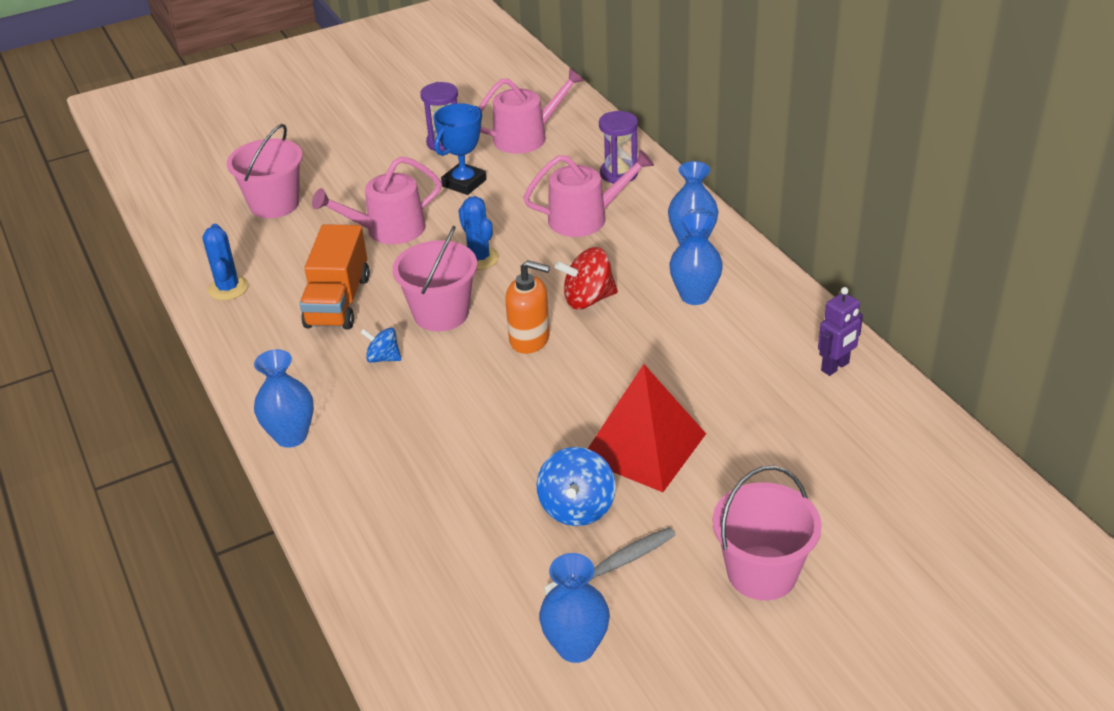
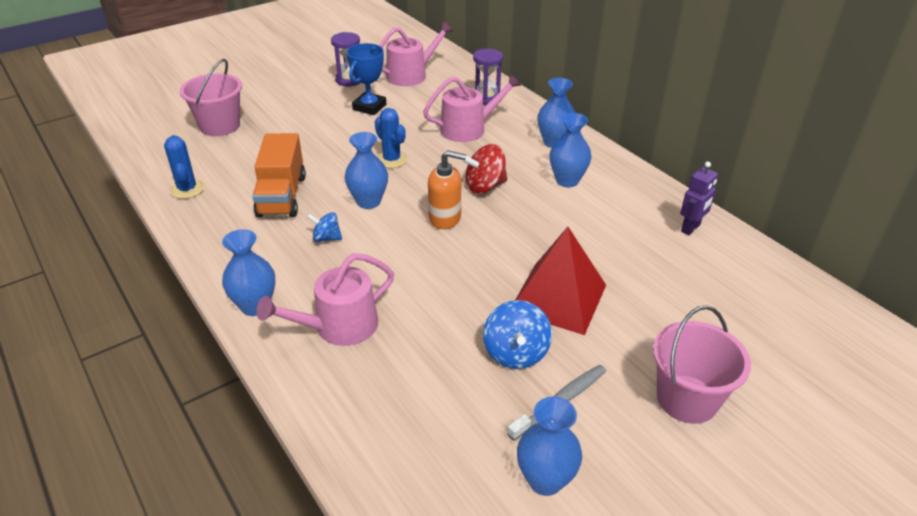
camera: 10 degrees left, 0 degrees up
(388, 230) = (315, 141): pink watering can -> pink watering can (339, 326)
(441, 313) = (368, 202): pink bucket -> blue vase

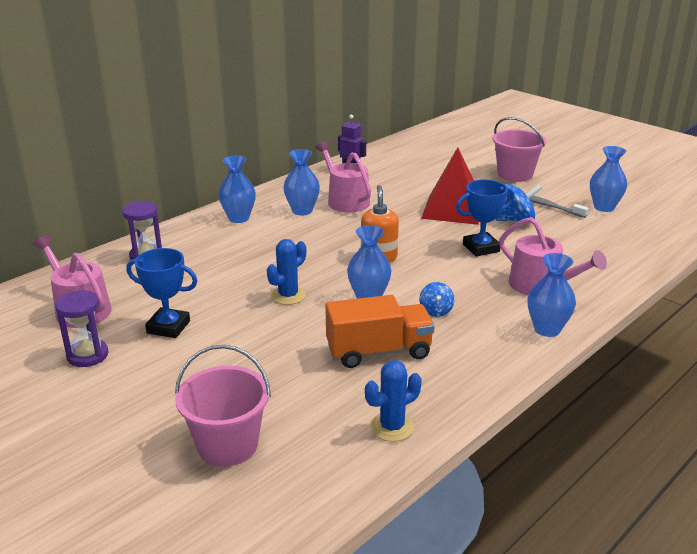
camera: 100 degrees left, 10 degrees down
(444, 299) = (481, 248): none -> blue trophy
(468, 129) = (217, 260): pink watering can -> pink watering can (345, 200)
(484, 186) = (322, 244): red spinning top -> none

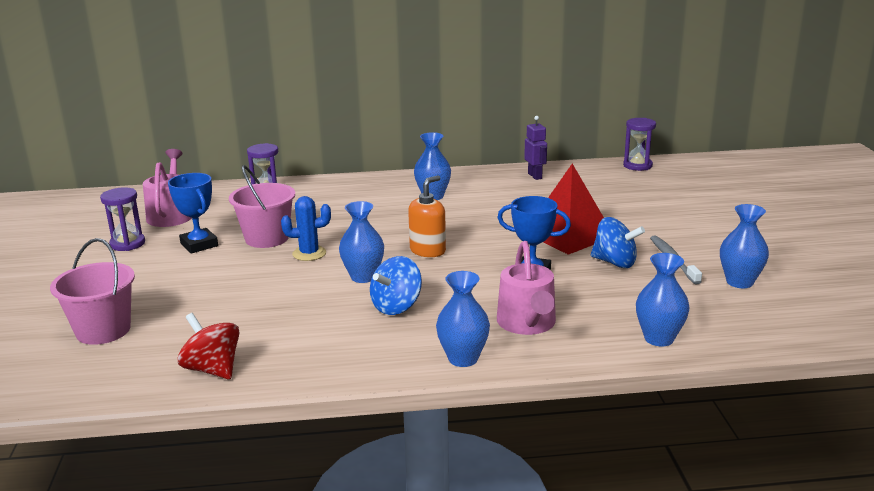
camera: 40 degrees right, 5 degrees down
(239, 218) = (375, 187): blue vase -> blue vase (659, 338)
(345, 200) = (483, 199): pink watering can -> none
(378, 351) = (299, 317): orange truck -> none
(392, 427) = (212, 369): blue cactus -> red spinning top
(408, 141) = (637, 166): none -> purple hourglass
(436, 311) = (396, 307): blue spinning top -> blue spinning top, size x1.62
(515, 174) = (695, 223): pink bucket -> pink bucket (267, 238)

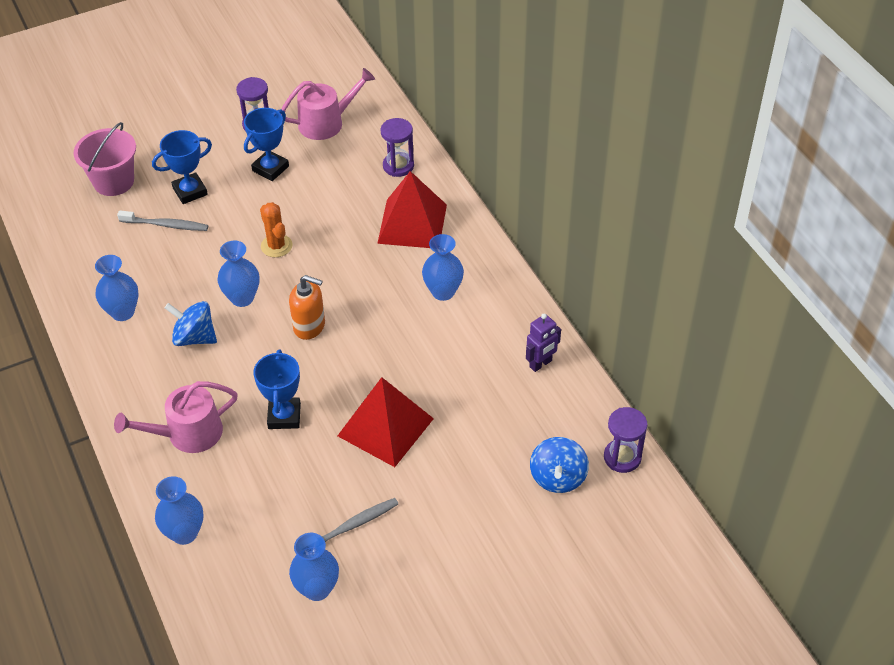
camera: 70 degrees right, 25 degrees up
(179, 287) = (190, 191): none -> blue trophy
(212, 369) = (74, 264): red spinning top -> none
(214, 306) = (165, 225): none -> grey toothbrush
(267, 238) = (298, 206): pink bucket -> none
(309, 253) = (276, 246): blue cactus -> orange cactus
(343, 197) = (412, 223): none -> red pyramid
(463, 359) = (121, 404): blue vase -> blue vase (122, 312)
(615, 262) = (330, 477): blue spinning top -> blue spinning top (558, 477)

